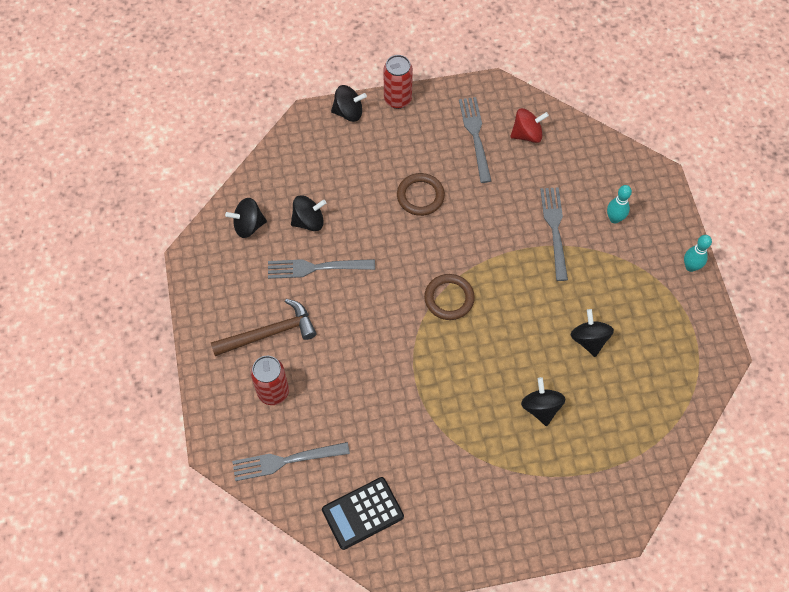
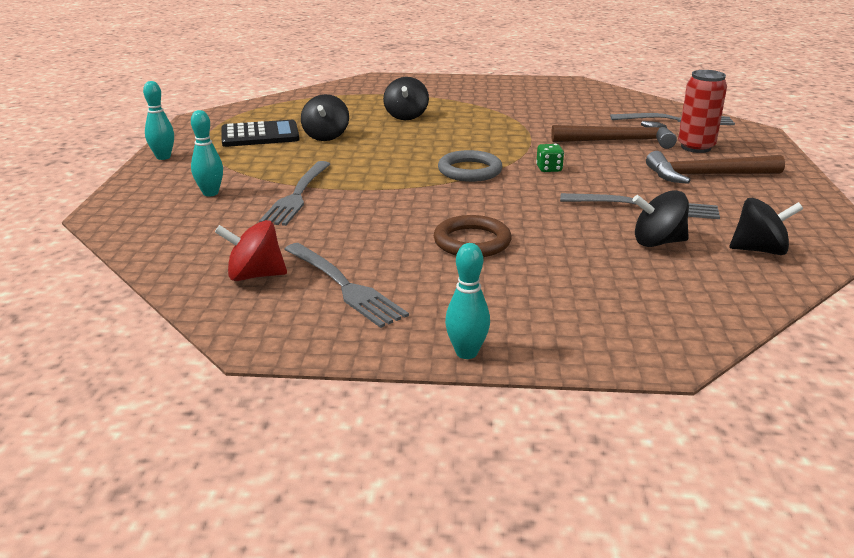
camera: 165 degrees left, 35 degrees down
(338, 391) = (619, 141): none -> brown hammer
(348, 112) = (575, 350): black spinning top -> none
(363, 513) = (600, 98): black calculator -> black calculator (260, 135)
(390, 316) = (549, 169): none -> green dice
(397, 99) = (466, 353): red can -> turquoise bowling pin
(449, 298) = (470, 171): brown ring -> grey ring
(475, 136) = (344, 286): grey fork -> grey fork turned 45 degrees counterclockwise

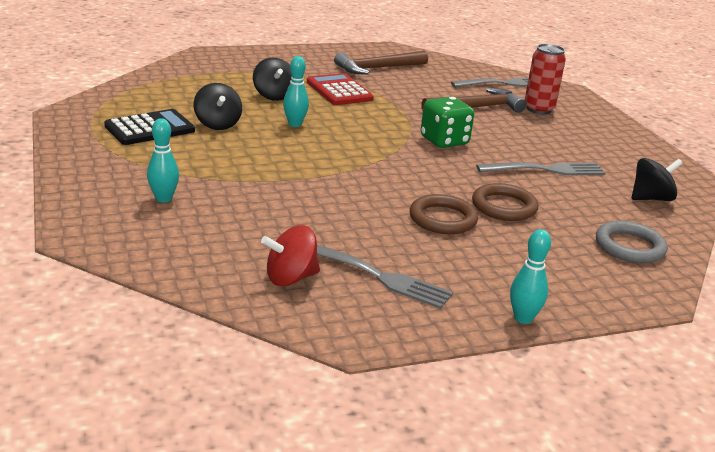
camera: 25 degrees left, 0 degrees up
(163, 157) = (72, 163): turquoise bowling pin -> turquoise bowling pin (295, 124)
(297, 195) = (251, 191): grey fork -> none
(470, 171) = (381, 149): grey ring -> grey ring (629, 246)
(478, 116) = (339, 91): none -> red calculator
(549, 169) = (444, 141): green dice -> green dice, size x1.93
(556, 238) = (504, 207): none -> brown ring
(657, 242) = (579, 201): black spinning top -> none
(706, 175) = (566, 135): brown hammer -> brown hammer (377, 68)

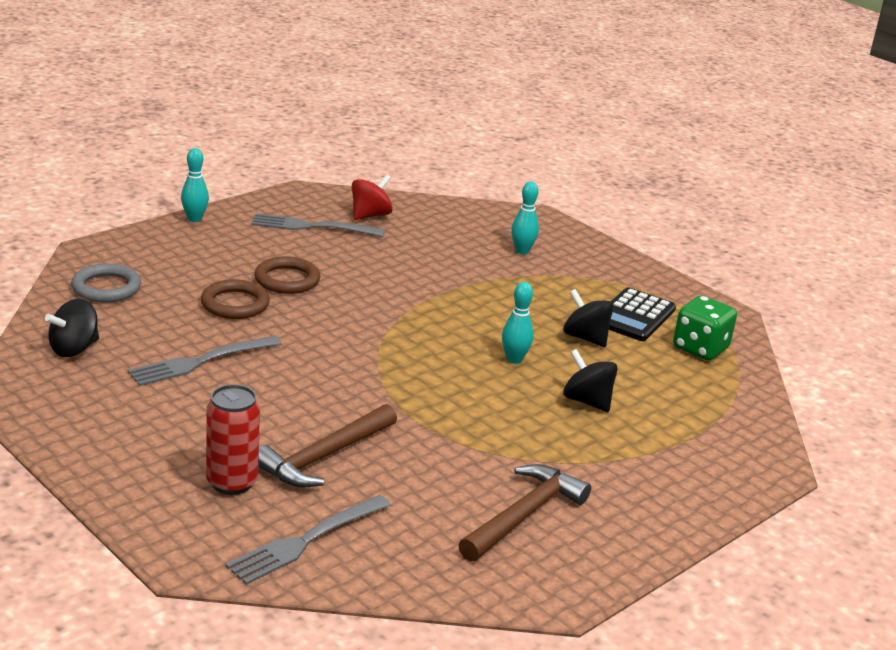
camera: 155 degrees right, 0 degrees up
(339, 91) = (525, 437): red calculator -> none
(444, 141) = (335, 377): green dice -> green dice (700, 348)

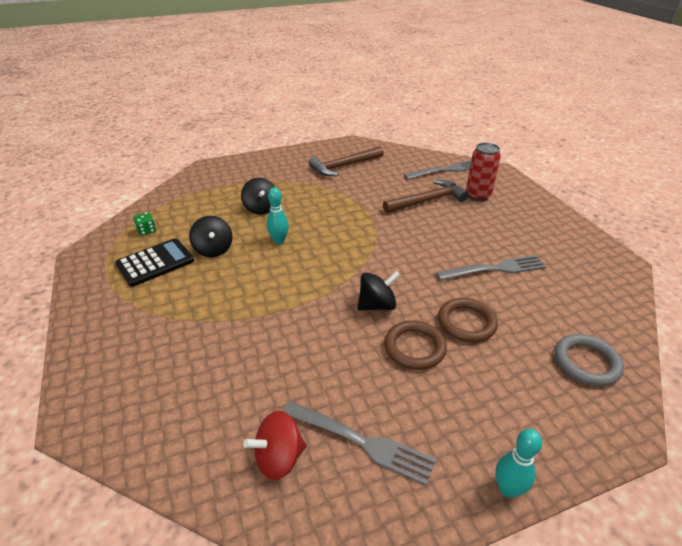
camera: 155 degrees left, 10 degrees up
(74, 349) = (591, 293): black spinning top -> black spinning top (377, 305)
(522, 251) = (162, 355): turquoise bowling pin -> none
(700, 348) = (146, 231): green dice -> green dice, size x0.52

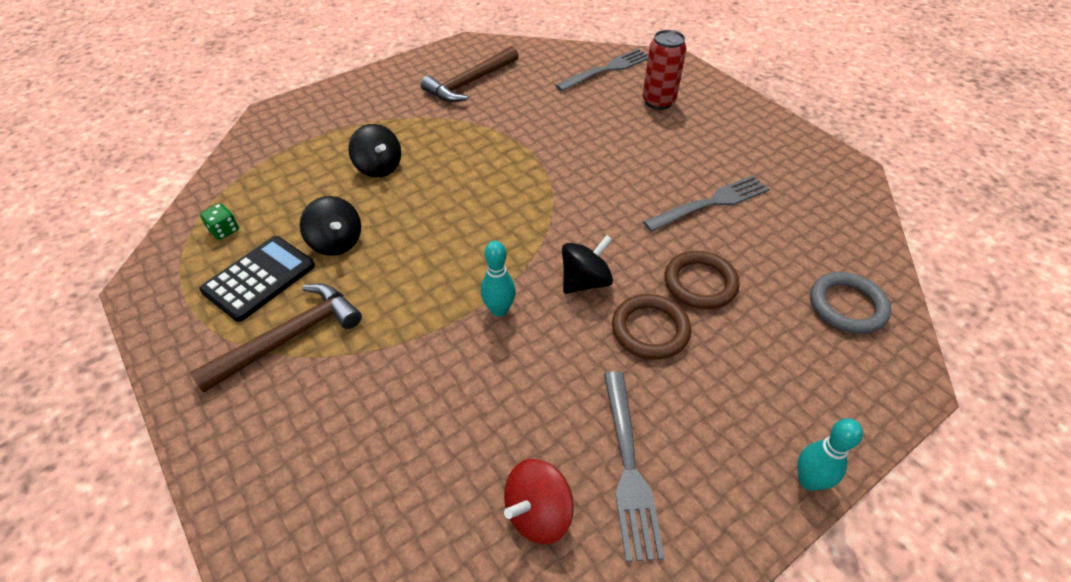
camera: 15 degrees left, 10 degrees up
(279, 240) = (423, 212): turquoise bowling pin -> turquoise bowling pin (499, 310)
(361, 442) = (629, 467): grey fork -> grey fork turned 75 degrees clockwise
(427, 201) = (598, 119): brown hammer -> brown hammer (289, 337)

